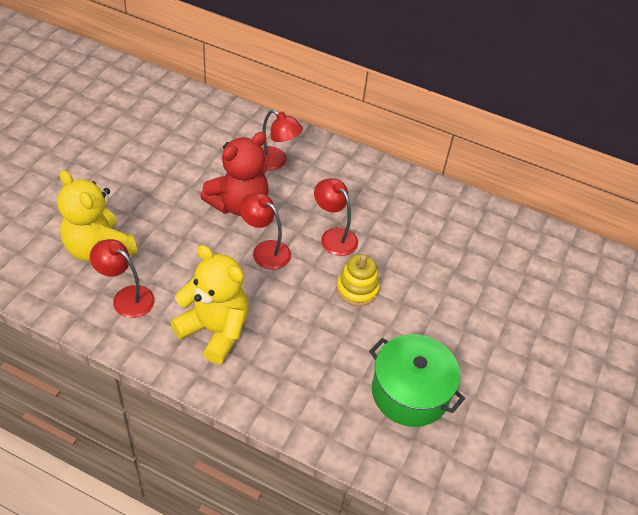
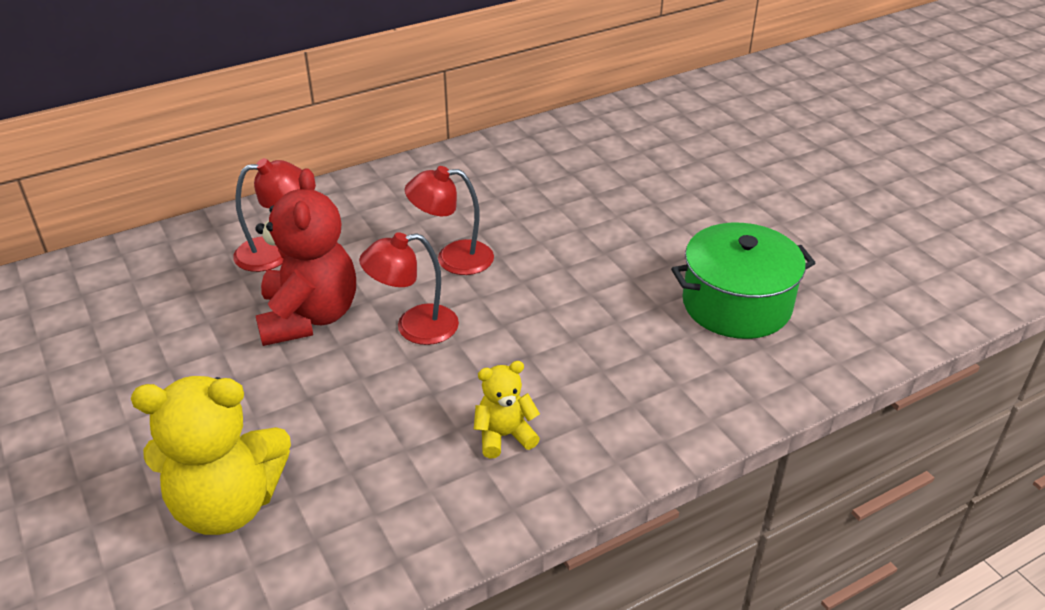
camera: 50 degrees left, 10 degrees down
(126, 297) = (356, 510): red lamp -> none
(215, 330) = (504, 436): yellow teddy bear -> yellow teddy bear, size x0.51
(357, 289) = (553, 277): yellow stacking toy -> none

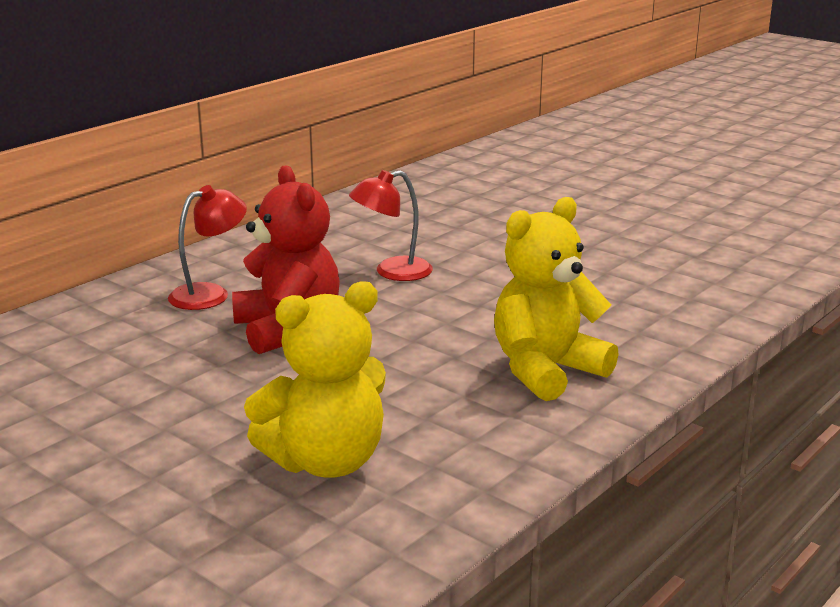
camera: 20 degrees left, 15 degrees down
(414, 327) = (398, 320): red lamp -> none
(504, 436) = (546, 371): yellow teddy bear -> yellow teddy bear, size x1.96
(736, 304) = (669, 261): green pot -> none

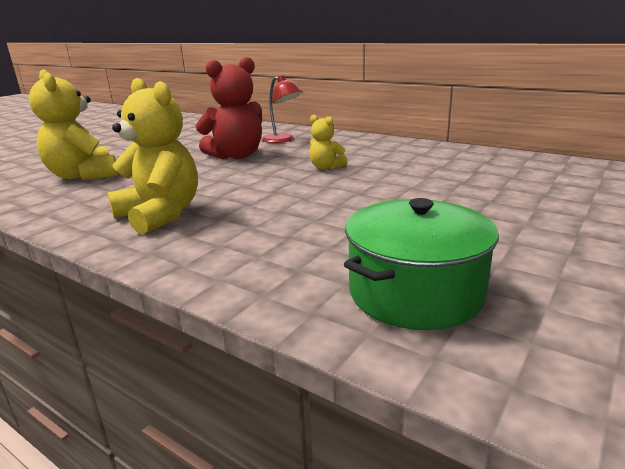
camera: 85 degrees right, 0 degrees up
(392, 272) = (326, 167): red lamp -> yellow teddy bear
(724, 262) = (415, 292): none -> green pot

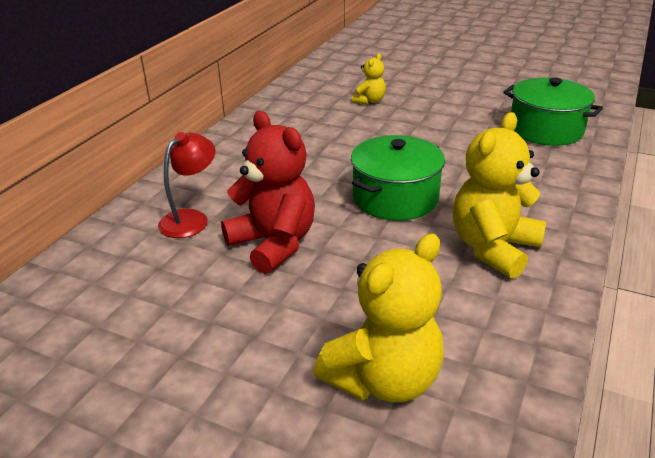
camera: 100 degrees left, 10 degrees up
(270, 188) = (395, 198): none -> green pot
(326, 167) = (323, 174): yellow teddy bear -> yellow teddy bear (369, 101)

